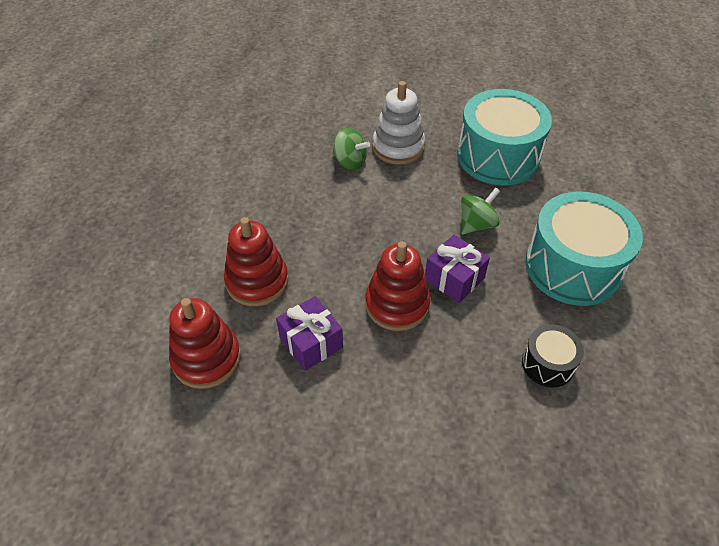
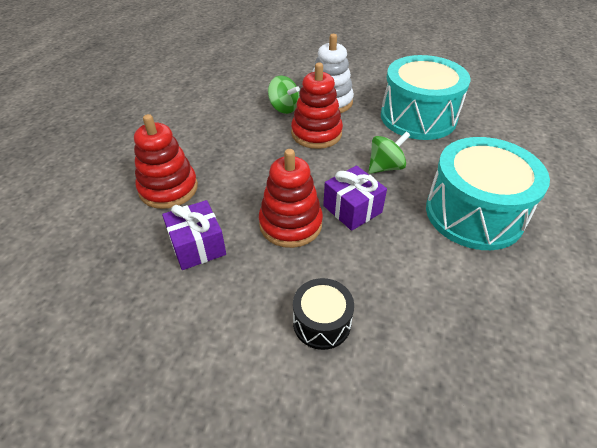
camera: 10 degrees right, 5 degrees down
(206, 359) = (96, 246): red stacking toy -> red stacking toy (316, 133)
(548, 364) = (431, 299): black drum -> black drum (321, 322)

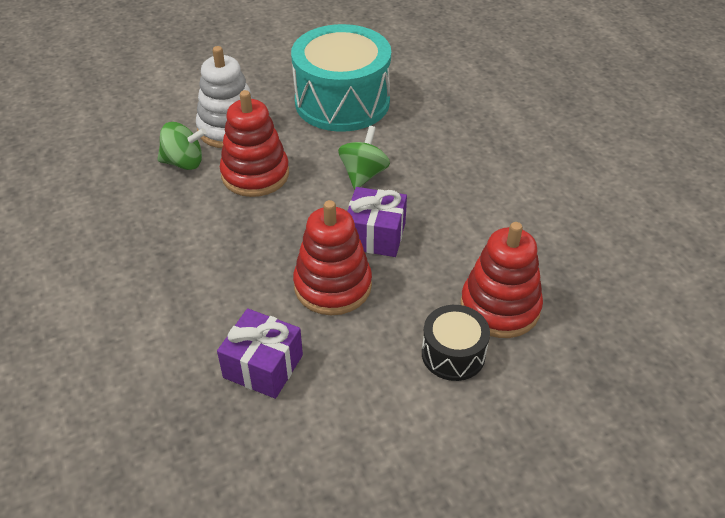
camera: 40 degrees left, 0 degrees up
(168, 188) = (155, 330): red stacking toy -> red stacking toy (500, 307)
(474, 213) = (481, 178): turquoise drum -> none

